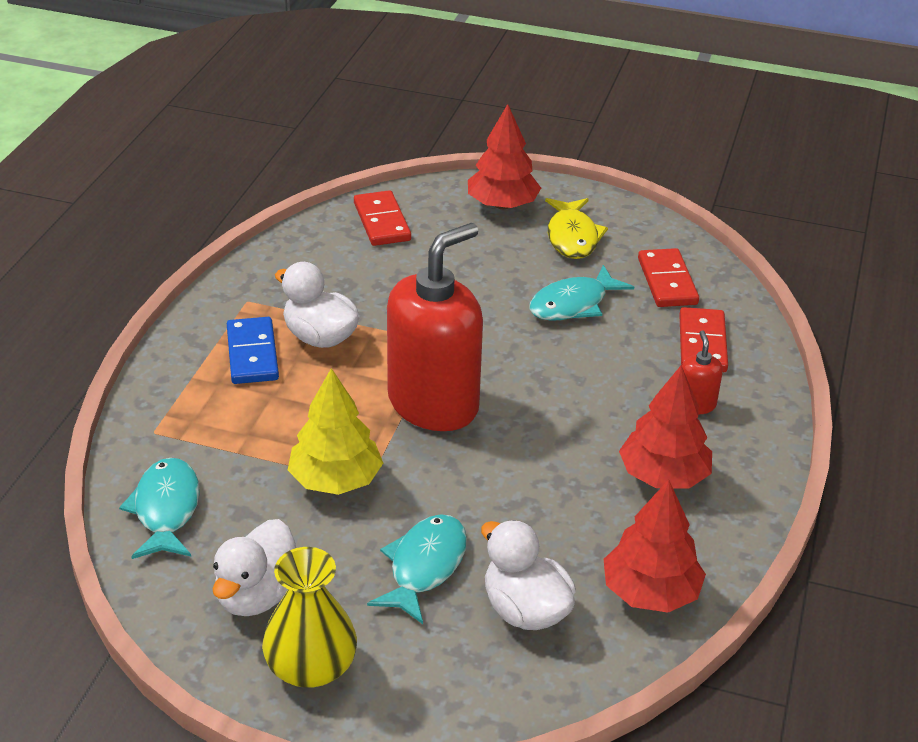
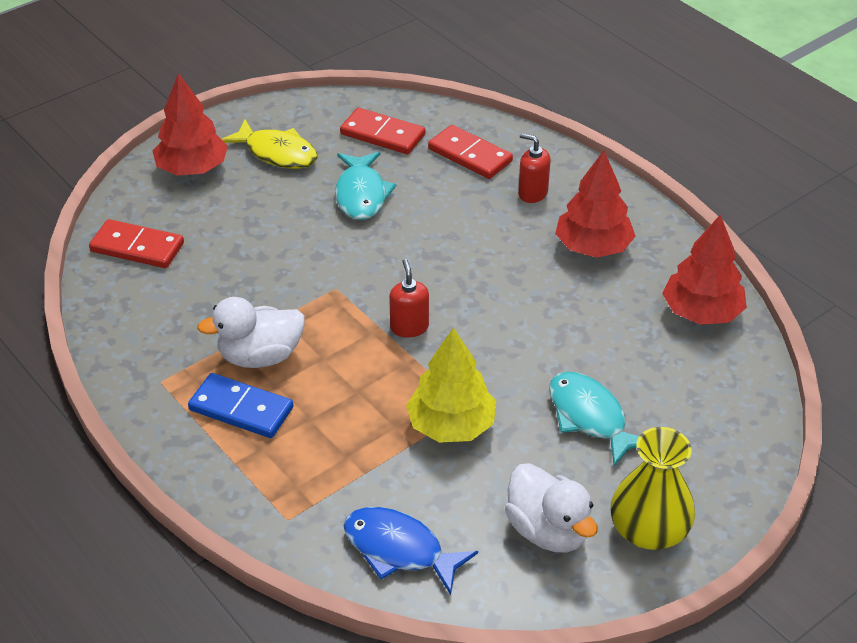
camera: 55 degrees left, 5 degrees up
(166, 510) = (399, 550): turquoise fish -> blue fish
(433, 404) = (409, 327): red soap dispenser -> red soap dispenser, size x0.41
(525, 610) = (673, 384): white duck -> none

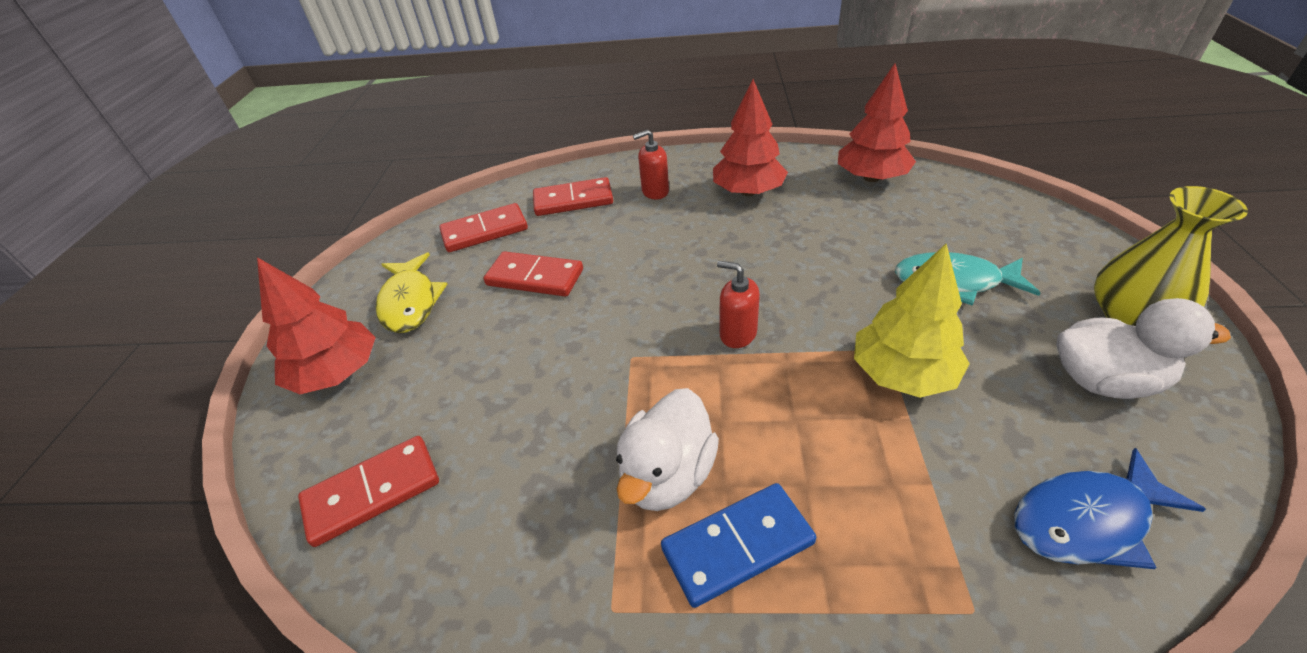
camera: 45 degrees left, 0 degrees up
(277, 153) = (410, 302): yellow fish -> yellow fish turned 90 degrees clockwise
(361, 194) = (535, 278): turquoise fish -> red domino

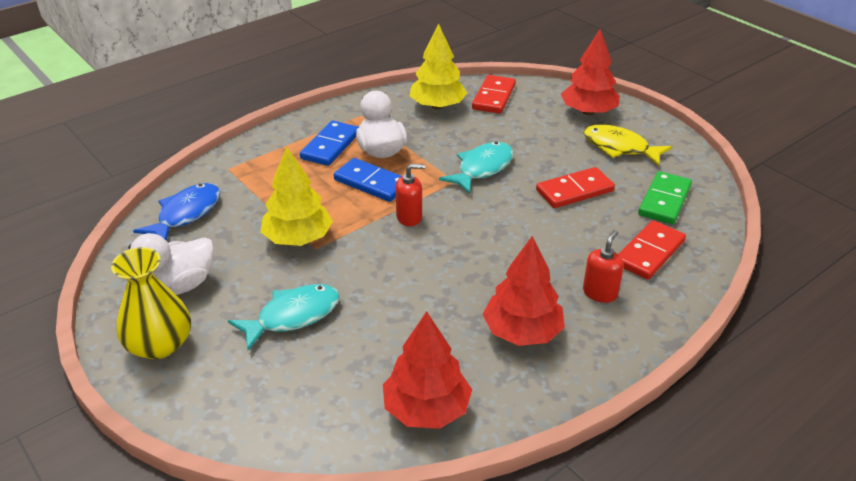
camera: 135 degrees right, 5 degrees down
(470, 533) = (437, 106): none -> yellow tree
(484, 231) = (664, 200): red domino -> green domino
(579, 357) = (482, 168): none -> turquoise fish
(737, 414) = (371, 183): none -> blue domino

